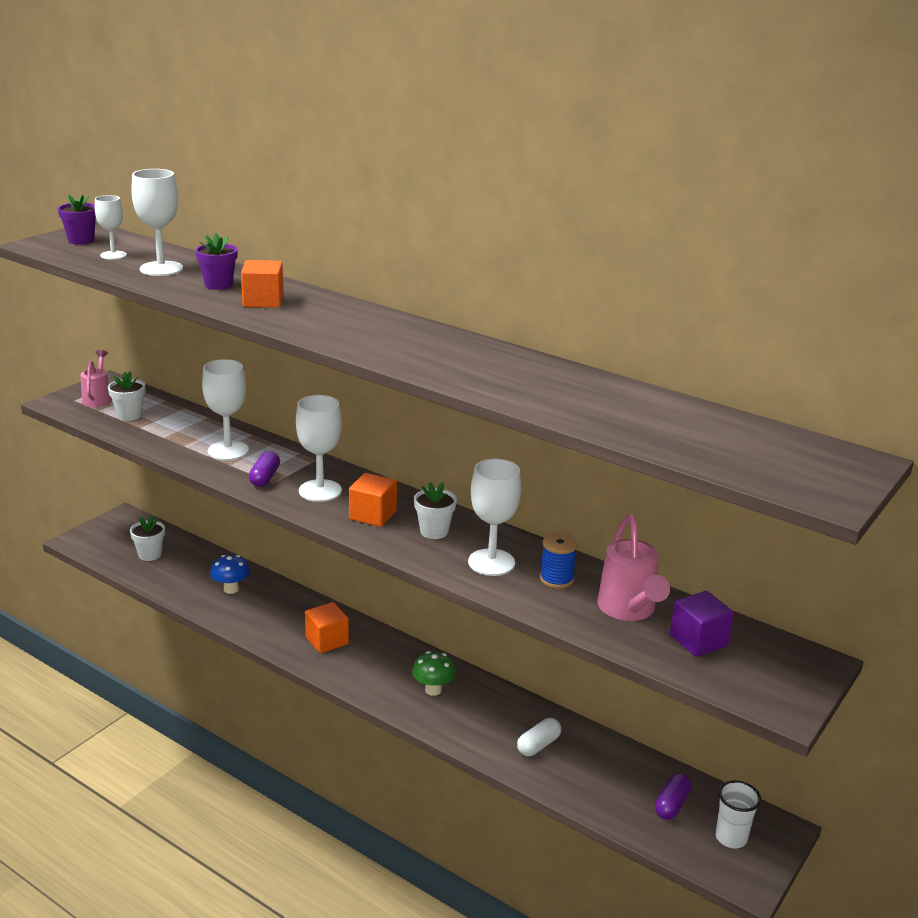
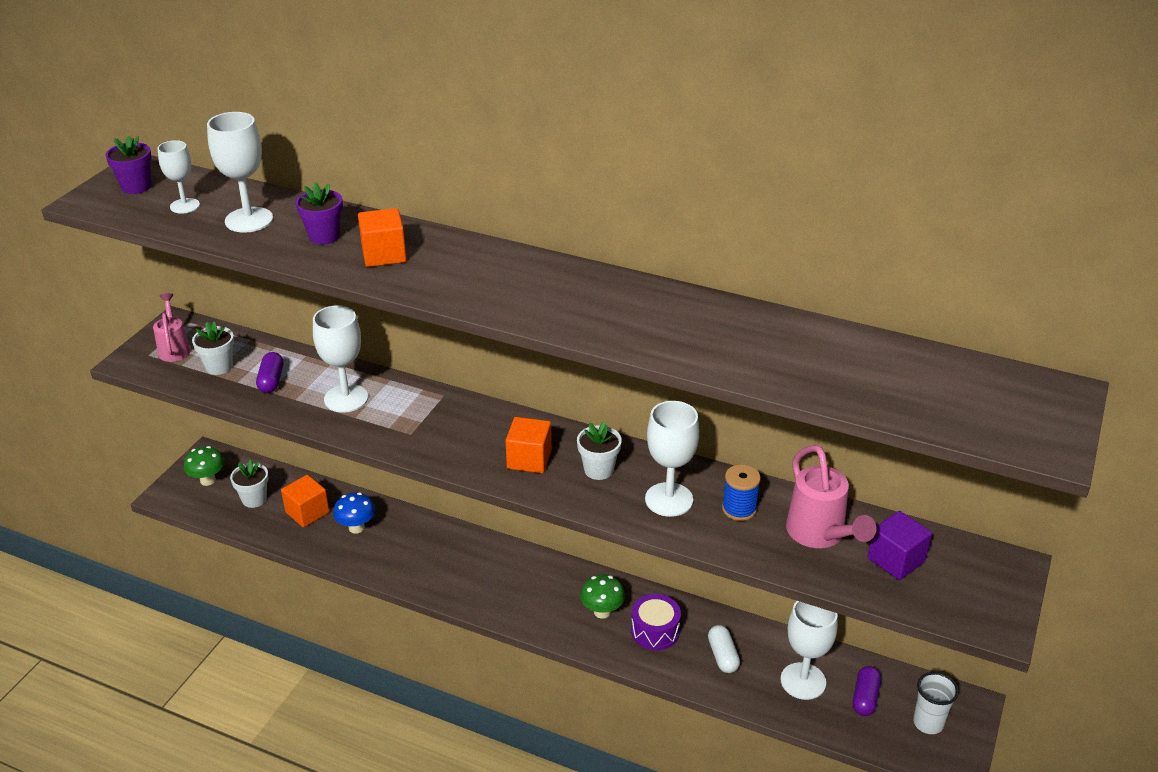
camera: 10 degrees left, 10 degrees up
(115, 535) = (208, 480): none -> green mushroom
(265, 478) = (399, 429): purple capsule -> purple capsule (271, 380)
(320, 491) = (463, 436): white goblet -> white goblet (803, 681)
(327, 640) = (477, 573): orange cube -> orange cube (307, 512)
(478, 714) = (655, 631): none -> purple drum
(538, 745) = (723, 656): white capsule -> white capsule turned 45 degrees counterclockwise

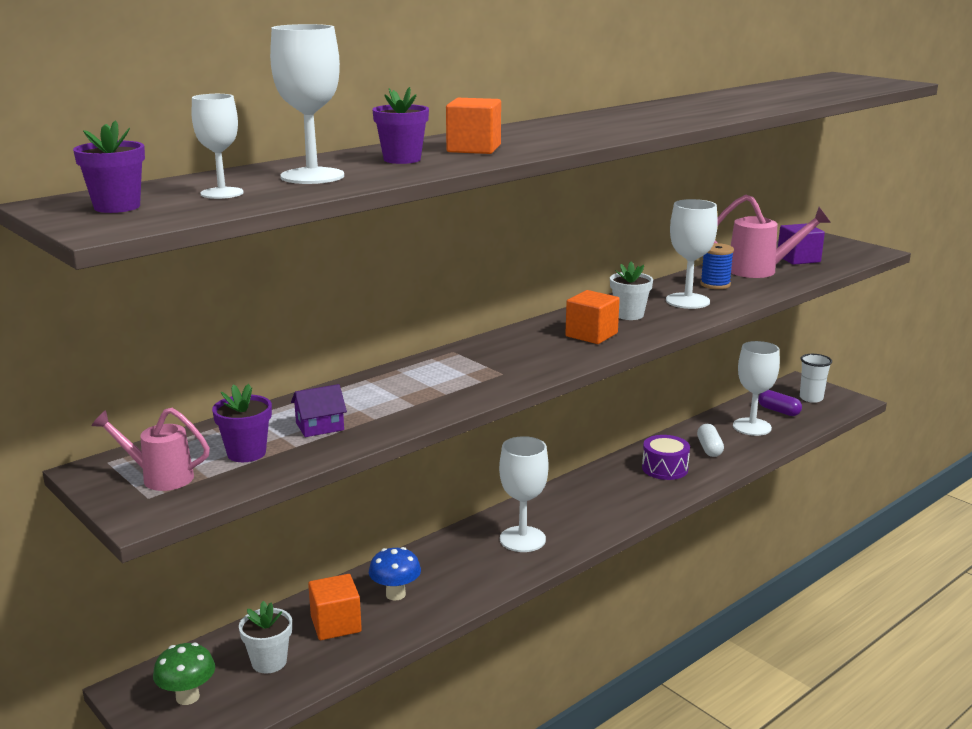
camera: 65 degrees left, 15 degrees down
(219, 366) = (246, 453): white flower pot -> purple flower pot
(271, 380) = (320, 426): purple capsule -> purple house
(346, 398) = (405, 393): white goblet -> white goblet (522, 539)
(602, 612) = (626, 485): green mushroom -> none
(723, 656) = (709, 449): white capsule -> white capsule turned 75 degrees clockwise

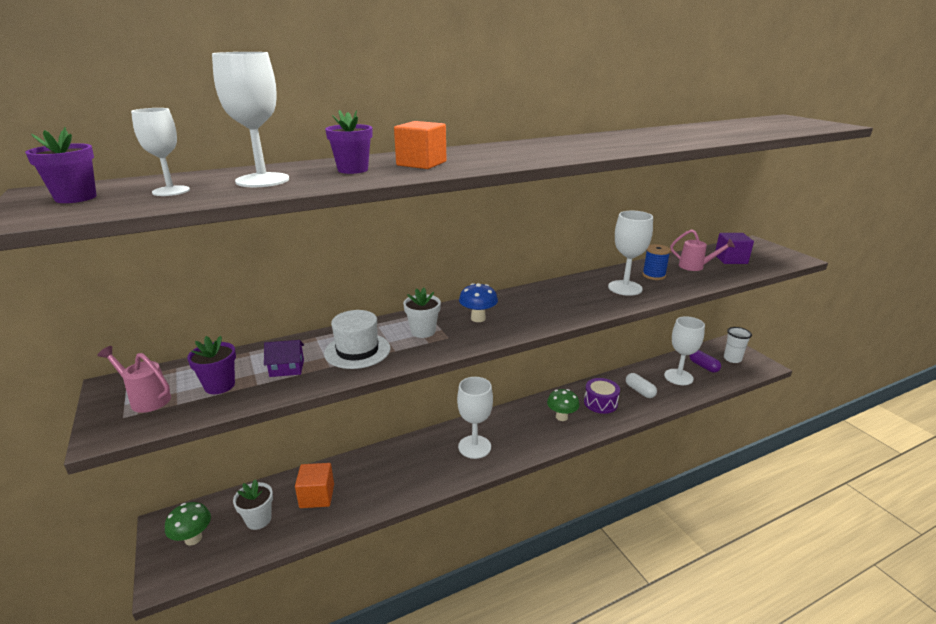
camera: 15 degrees right, 5 degrees up
(395, 594) = (368, 478): blue mushroom -> blue mushroom (478, 318)
(397, 399) = (357, 351): none -> white hat
(591, 335) = (535, 310): orange cube -> none
(621, 491) = (561, 417): none -> green mushroom
(629, 315) = (573, 295): white flower pot -> white flower pot (423, 331)
(709, 449) = (640, 391): white capsule -> white capsule turned 45 degrees counterclockwise
(761, 270) = (696, 267): pink watering can -> pink watering can, size x0.65

